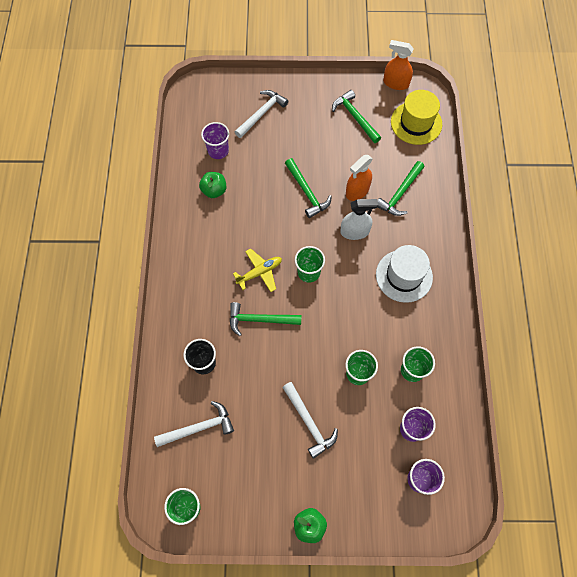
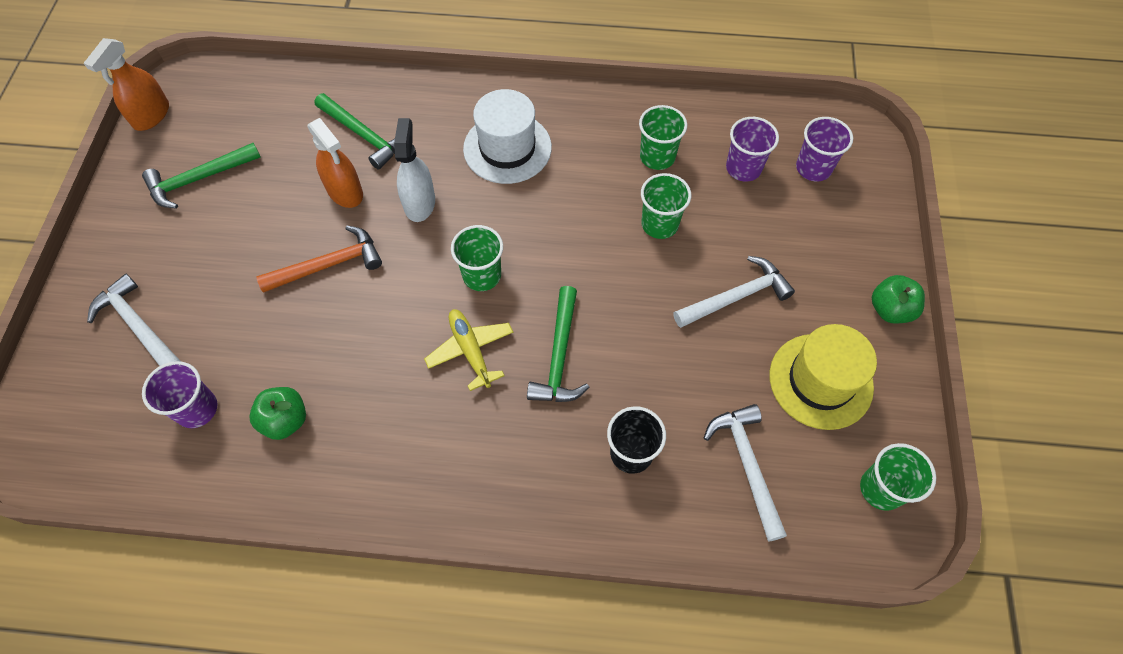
camera: 85 degrees left, 5 degrees down
(307, 192) = (329, 265): green hammer -> orange hammer
(416, 123) = (240, 98): yellow hat -> yellow hat (820, 381)

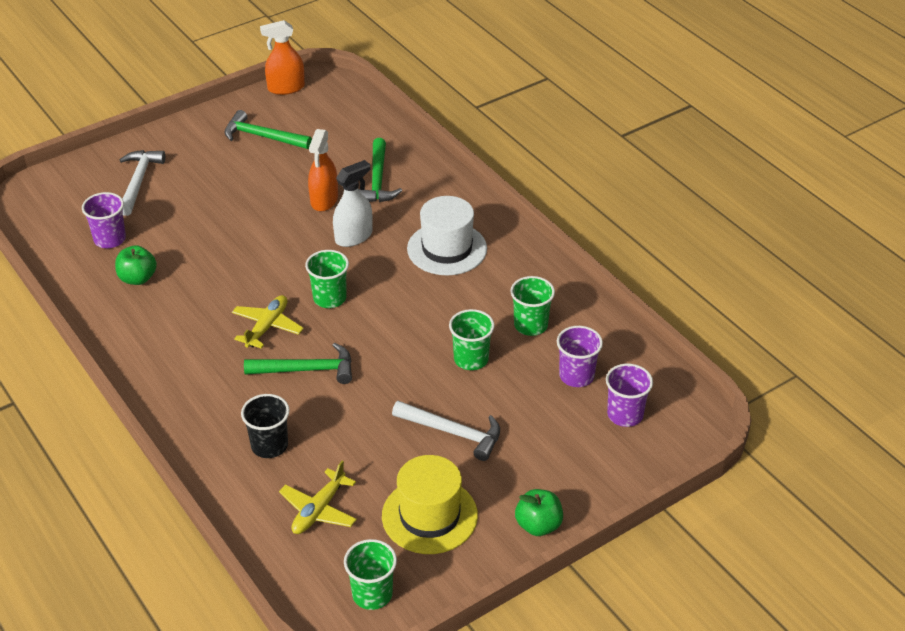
camera: 50 degrees right, 20 degrees down
(329, 265) = (262, 228): orange hammer -> none
(559, 356) = (307, 370): green hammer -> green hammer turned 150 degrees counterclockwise
(747, 465) = (319, 510): white hammer -> yellow plane

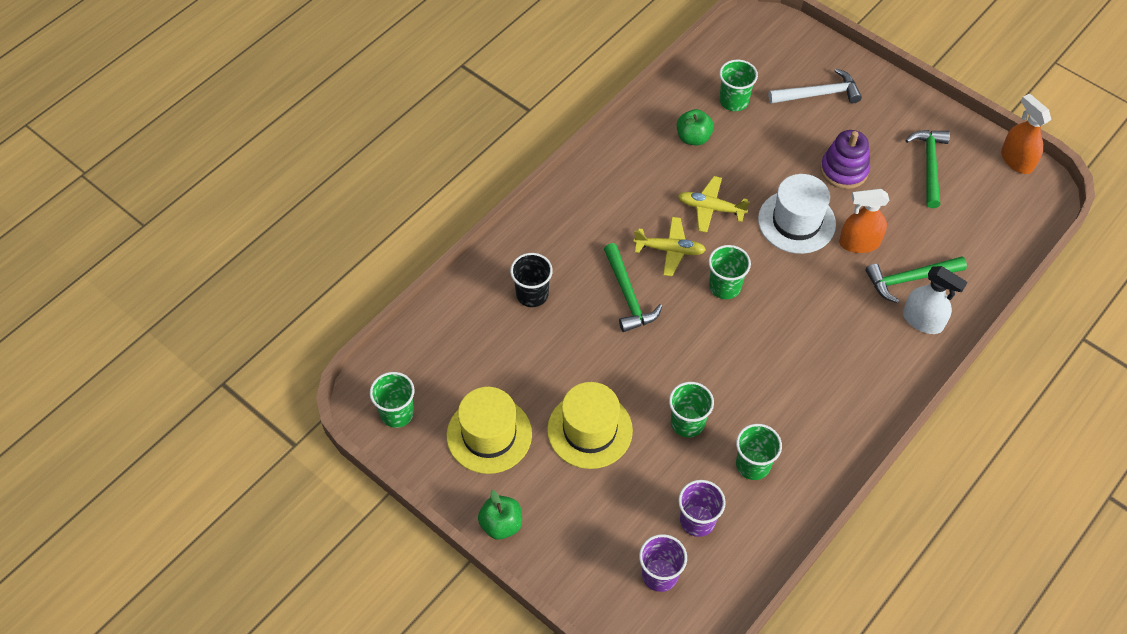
camera: 75 degrees right, 15 degrees up
(110, 239) = (734, 101): purple cup -> green cup
(238, 188) = (844, 170): none -> purple stacking toy
(319, 510) = (473, 350): yellow plane -> yellow plane (710, 208)
(353, 237) = (817, 282): white spray bottle -> white spray bottle (922, 321)
(447, 249) = (833, 365): white hat -> white hat (796, 222)
(453, 433) = (590, 430): white hammer -> yellow hat

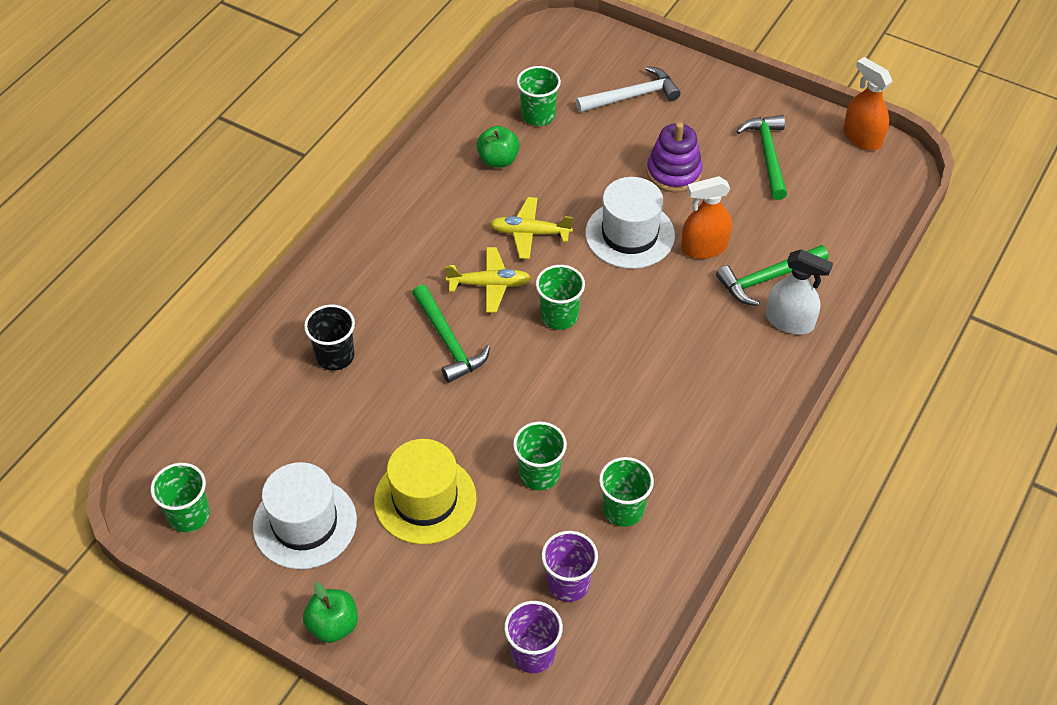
camera: 10 degrees left, 5 degrees down
(489, 435) = (305, 523): yellow hat -> white hat

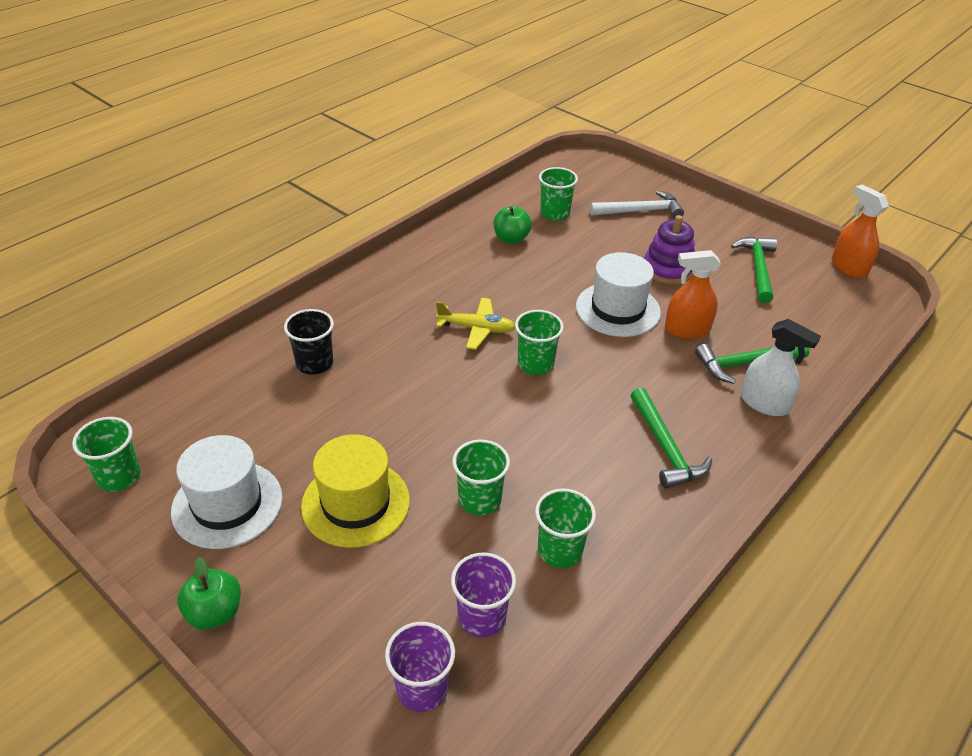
camera: 10 degrees right, 10 degrees down
(448, 341) = (424, 368): green hammer -> green hammer (665, 448)
(530, 233) = (525, 295): yellow plane -> none

